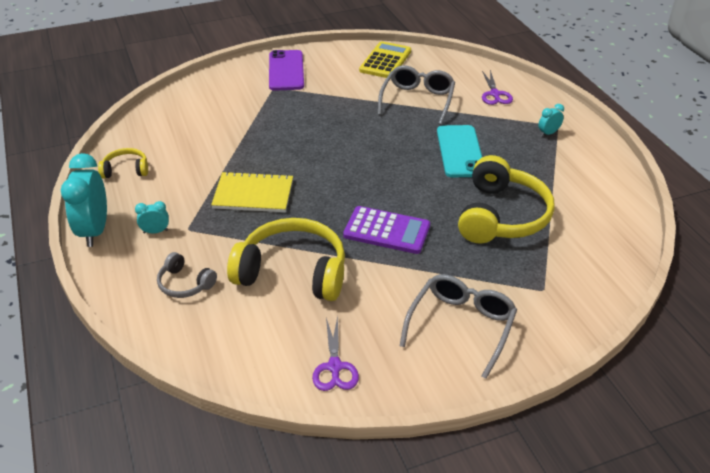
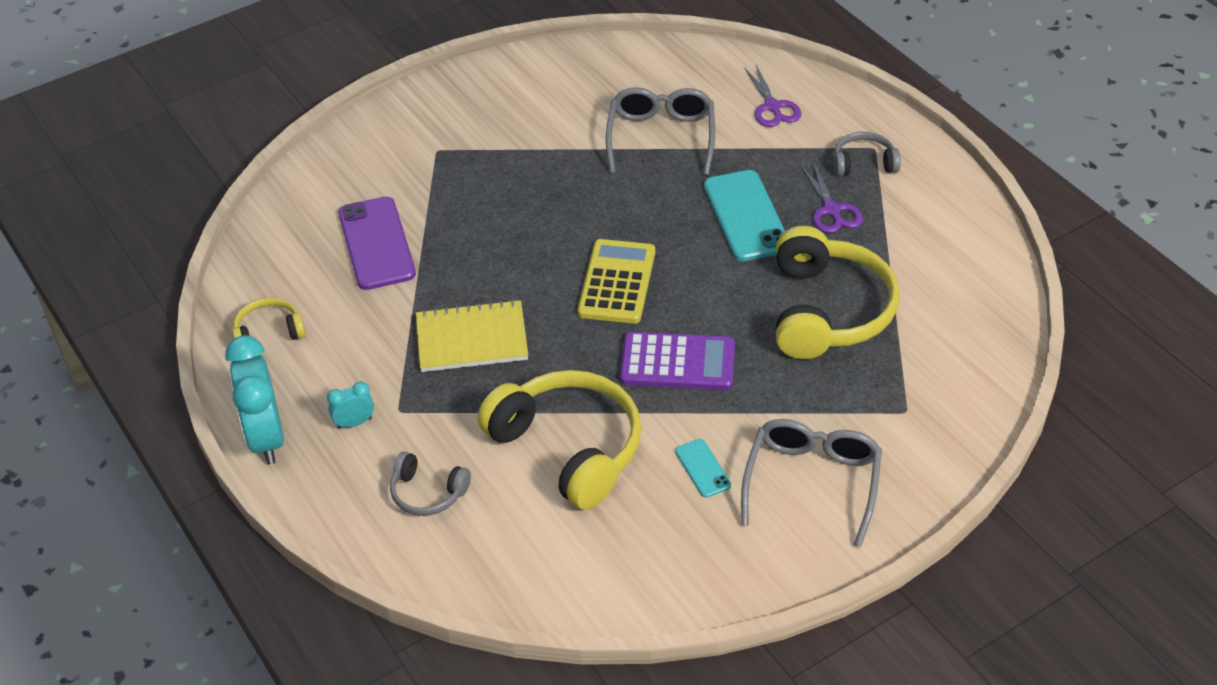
camera: 10 degrees left, 5 degrees up
(286, 71) = (445, 115): purple phone -> purple phone (376, 243)
(292, 272) = (568, 448): yellow headphones -> yellow headphones turned 45 degrees clockwise
(334, 367) = (666, 569): purple scissors -> purple scissors (832, 210)
(383, 302) = (702, 468): none -> turquoise phone
(385, 61) = (593, 72): yellow calculator -> yellow calculator (617, 282)
(548, 133) = (864, 163): turquoise clock -> grey headphones

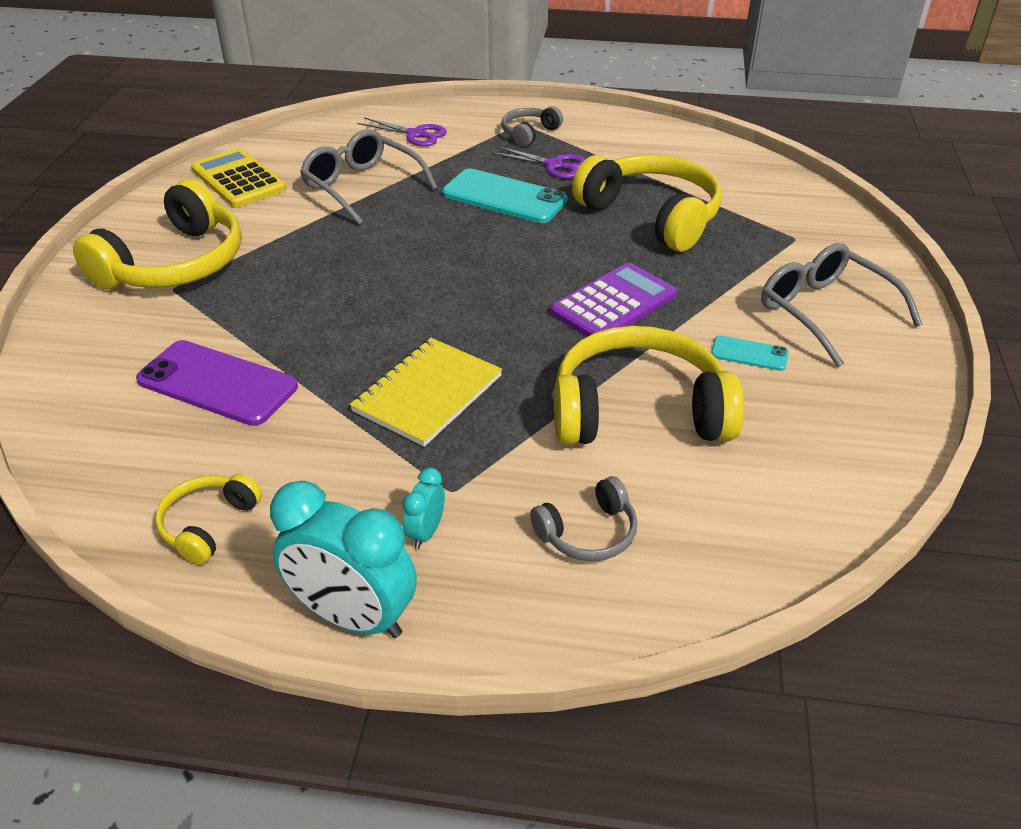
camera: 50 degrees left, 5 degrees down
(461, 130) = (175, 264): none -> yellow headphones
(617, 282) = (481, 285): yellow calculator -> yellow calculator (238, 179)

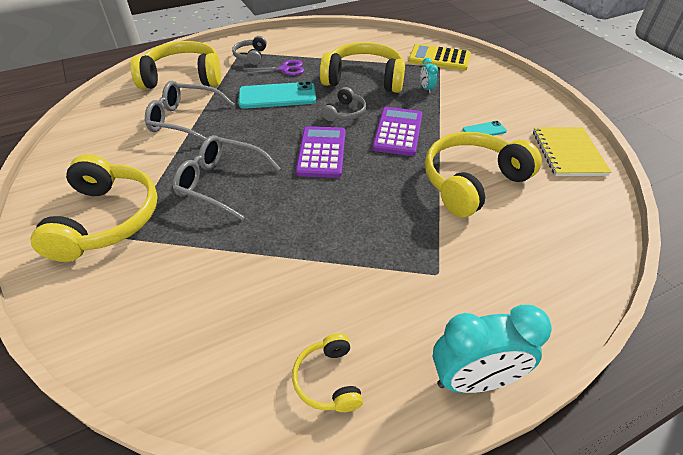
camera: 35 degrees left, 5 degrees up
(217, 383) = (228, 284): purple phone -> none
(238, 179) = (92, 145): yellow calculator -> yellow calculator (439, 58)
(415, 134) = (183, 78): purple scissors -> yellow headphones
(426, 532) = (452, 305): turquoise clock -> turquoise clock (426, 89)
(428, 394) = (362, 225): yellow notebook -> yellow notebook (568, 153)
(479, 288) = (321, 152): none -> purple calculator
(588, 533) = (523, 258): grey headphones -> grey headphones (345, 112)
(825, 312) = (490, 97): grey glasses -> grey glasses (221, 183)

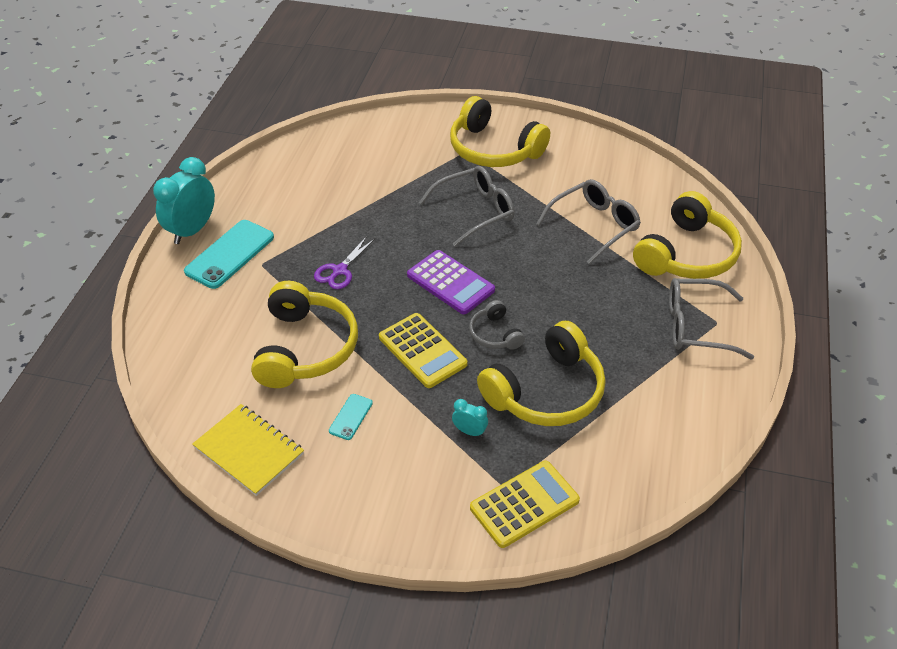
camera: 130 degrees right, 0 degrees up
(251, 56) = (696, 326): grey headphones -> grey glasses
(277, 96) = (578, 303): turquoise phone -> turquoise phone (230, 254)
(284, 69) = (635, 338): purple scissors -> purple scissors (340, 271)
(328, 380) = (264, 183): yellow headphones -> none
(398, 132) = (422, 351): purple calculator -> yellow calculator

